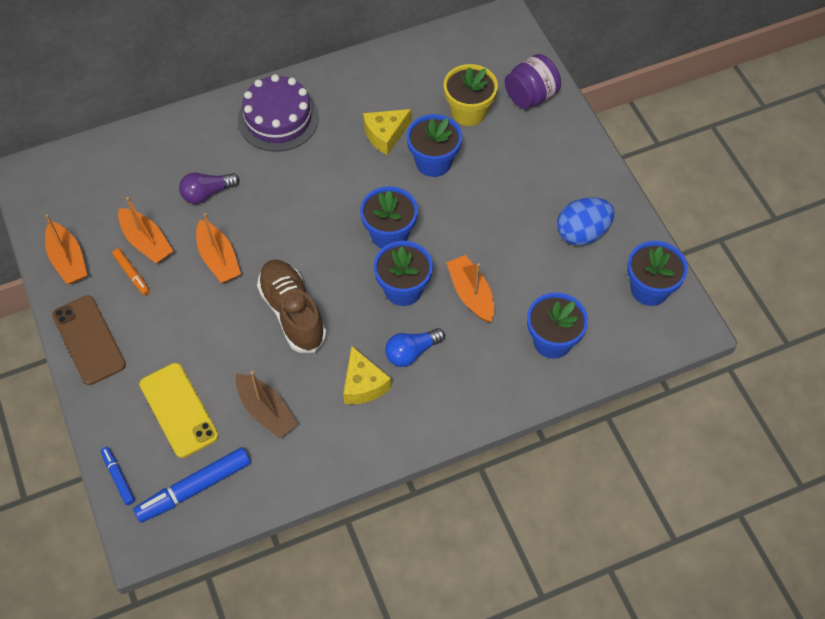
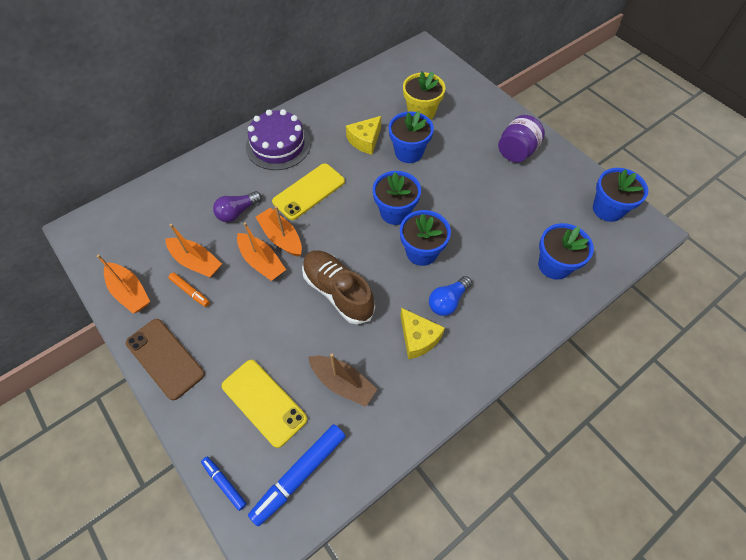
camera: 15 degrees left, 0 degrees up
(297, 186) = (309, 192): none -> yellow phone
(471, 294) = (476, 243): orange boat -> orange boat (281, 237)
(530, 96) = (461, 93): purple jar -> purple jar (516, 151)
(582, 233) = (540, 179): blue egg -> none

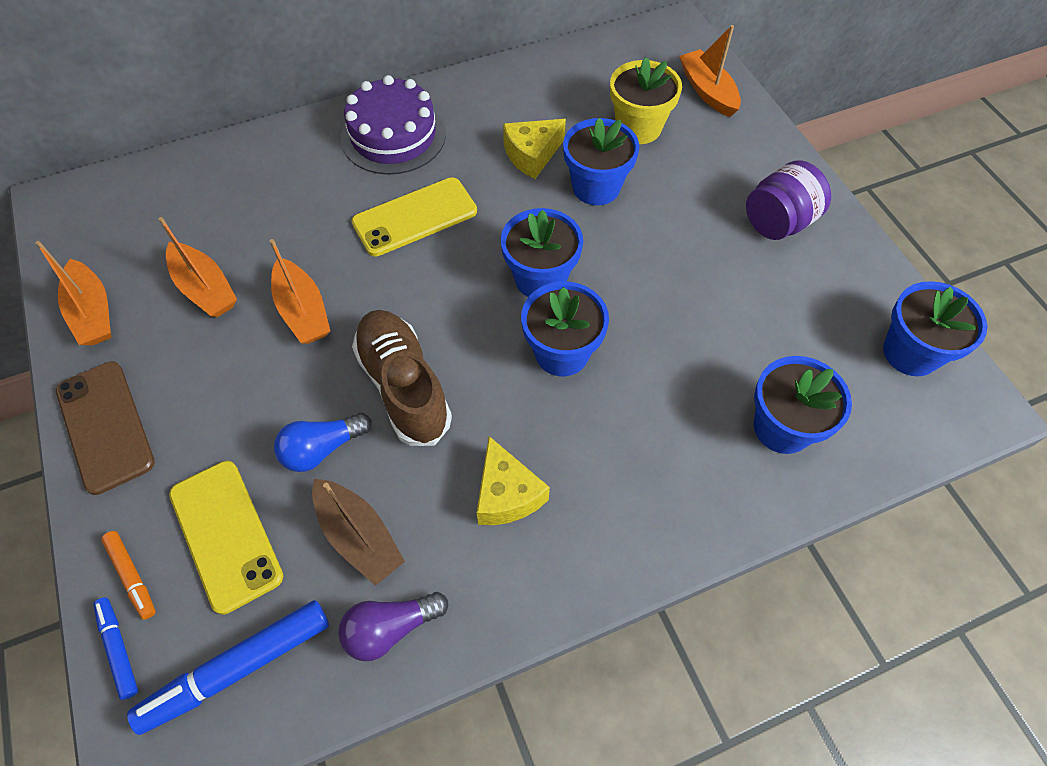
camera: 15 degrees right, 0 degrees up
(190, 291) = (180, 332): orange marker -> orange marker (132, 576)
(237, 212) = (294, 226): purple light bulb -> purple light bulb (390, 628)
(281, 237) = (346, 279): orange boat -> orange boat (707, 91)
(448, 301) = (577, 444): blue light bulb -> blue light bulb (322, 448)

